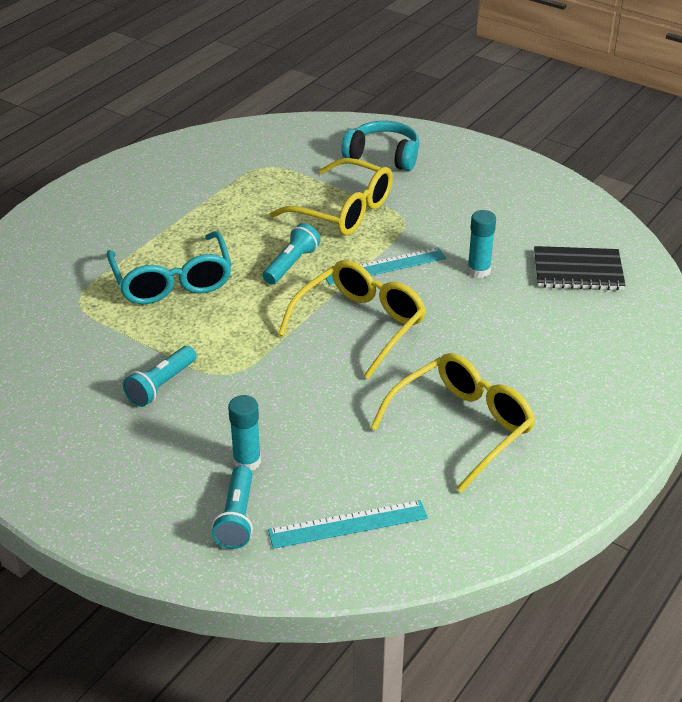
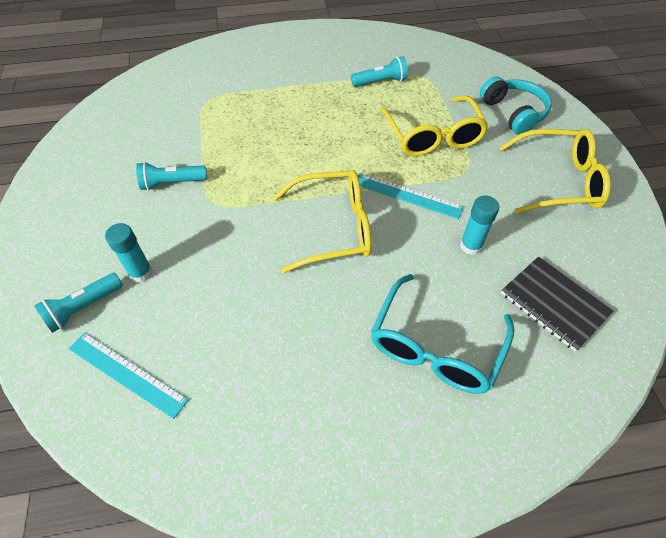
camera: 45 degrees right, 15 degrees up
(172, 280) = (269, 119): turquoise glasses -> turquoise glasses (436, 346)
(291, 264) = (349, 153): turquoise flashlight -> turquoise flashlight (380, 82)
(461, 427) = (292, 364): yellow glasses -> yellow glasses (557, 181)

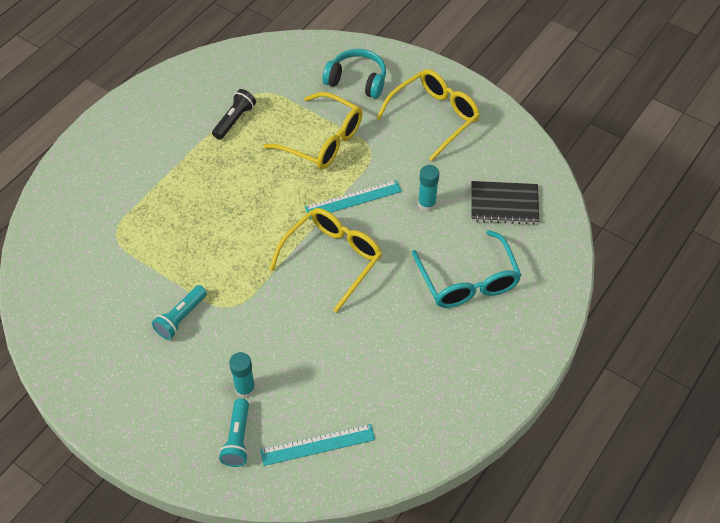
camera: 45 degrees left, 0 degrees up
(380, 82) = (234, 120): turquoise flashlight -> black flashlight

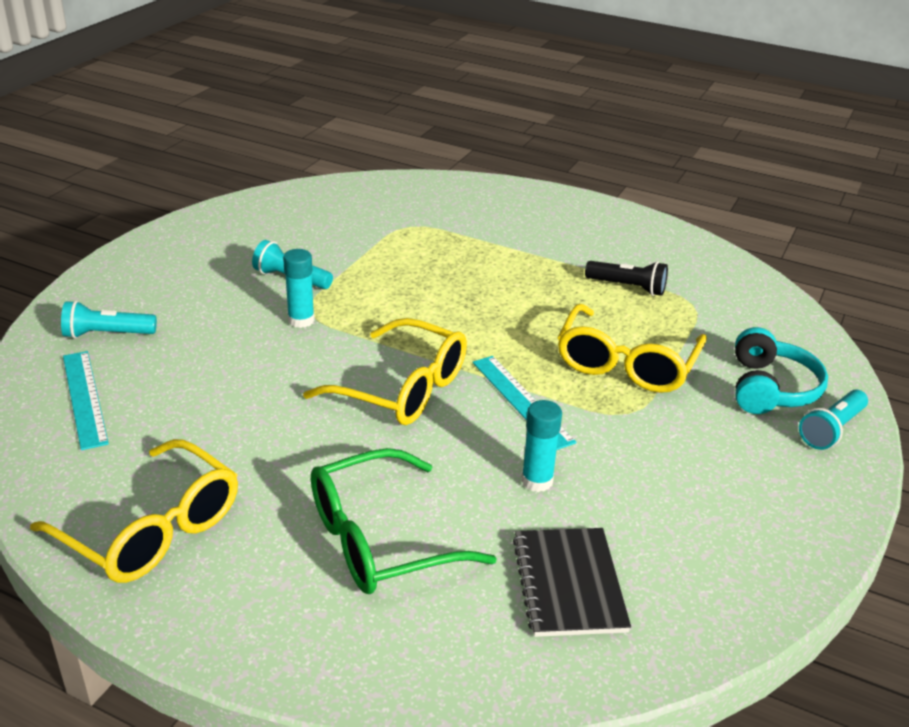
camera: 80 degrees right, 20 degrees down
(245, 389) = (181, 333): turquoise glue stick -> turquoise glue stick (301, 320)
(397, 66) = (831, 430): none -> turquoise flashlight
(434, 117) = (738, 480): yellow glasses -> yellow glasses (151, 529)
(468, 280) = (381, 539): turquoise glasses -> green glasses

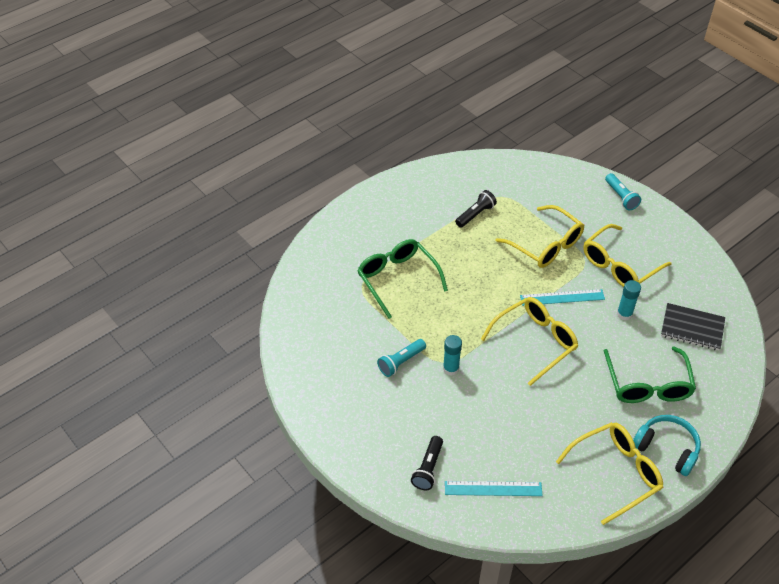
camera: 65 degrees left, 15 degrees up
(107, 334) = (428, 468): turquoise flashlight -> black flashlight
(441, 249) = (398, 280): none -> green glasses
(655, 456) = (620, 265): none -> yellow glasses
(770, 388) = (584, 202): turquoise headphones -> turquoise headphones (666, 448)

